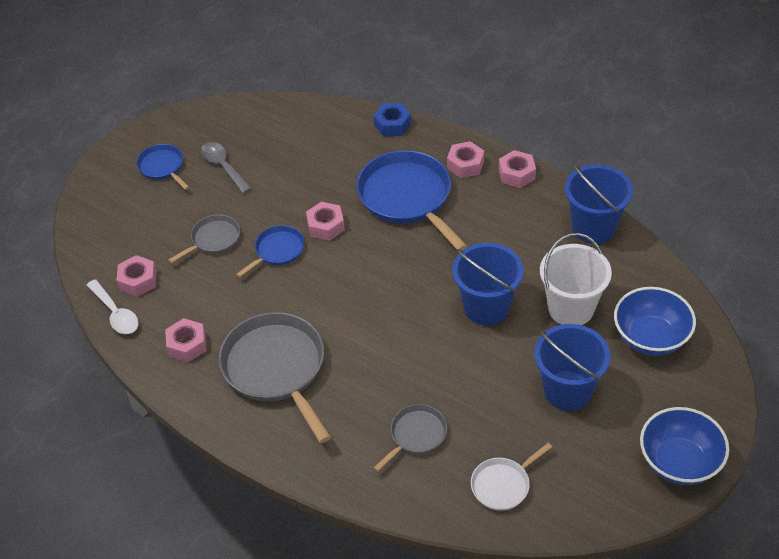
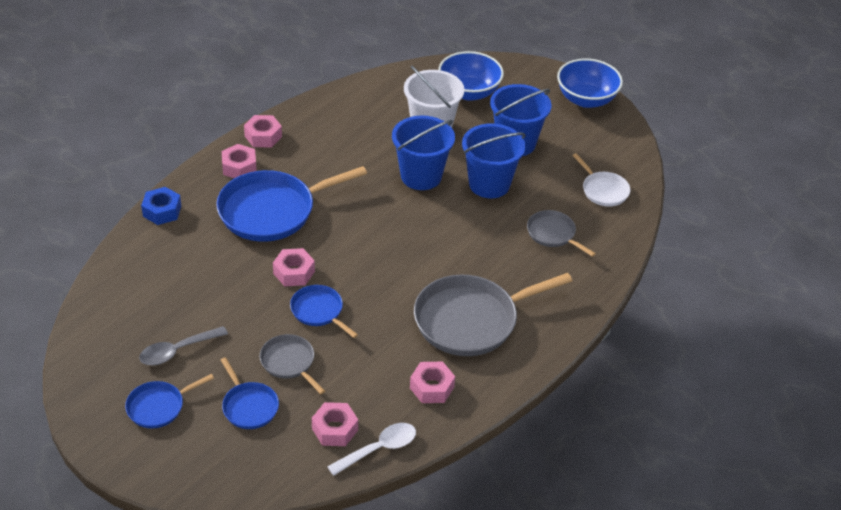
camera: 90 degrees left, 5 degrees down
(163, 221) = (249, 406): none -> blue pan
(593, 227) = (343, 102): blue bucket -> blue bucket (489, 184)

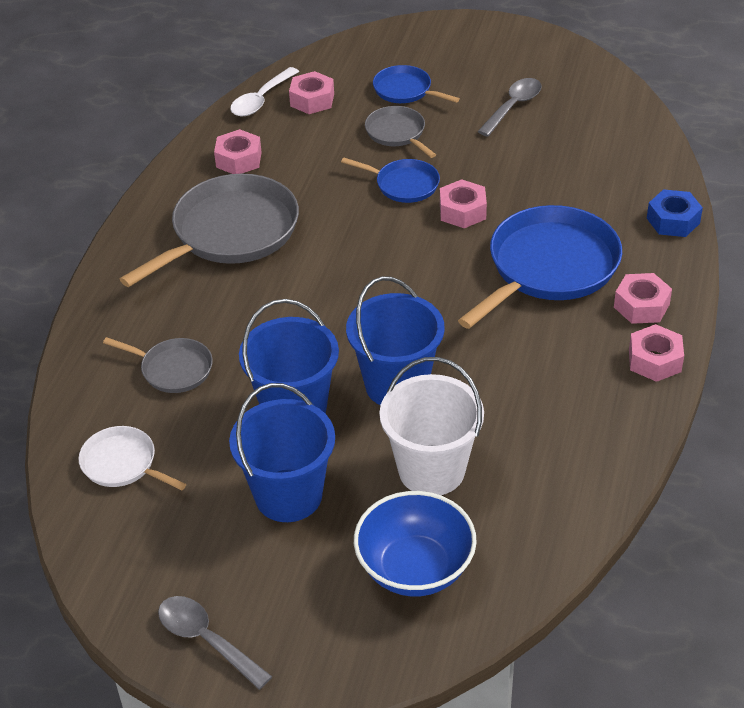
camera: 160 degrees right, 0 degrees up
(158, 407) = (486, 65): blue pan -> none
(289, 362) = (397, 133): grey pan -> grey pan turned 150 degrees counterclockwise
(586, 99) = (206, 640): blue bowl -> grey spoon

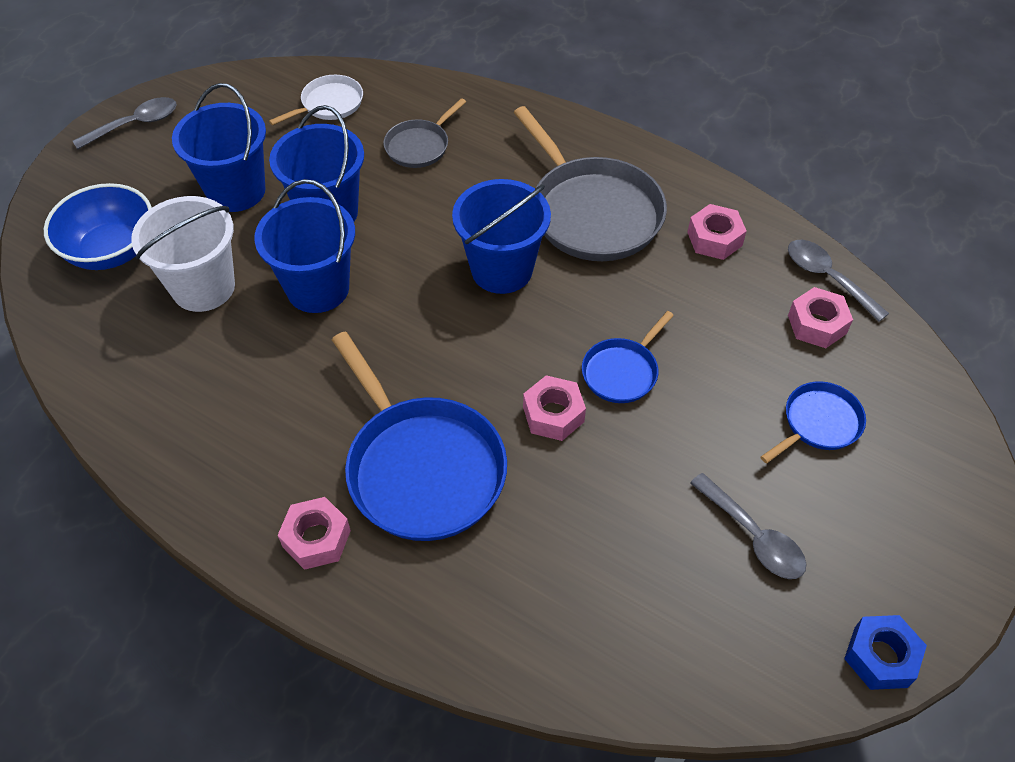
camera: 105 degrees right, 10 degrees up
(261, 100) = (827, 278): white spoon -> grey spoon
(323, 272) = (502, 270): none -> blue bucket
(397, 133) = (726, 391): grey pan -> none
(654, 360) = (229, 517): pink nut -> none
(673, 220) = (447, 640): blue nut -> blue nut (880, 657)

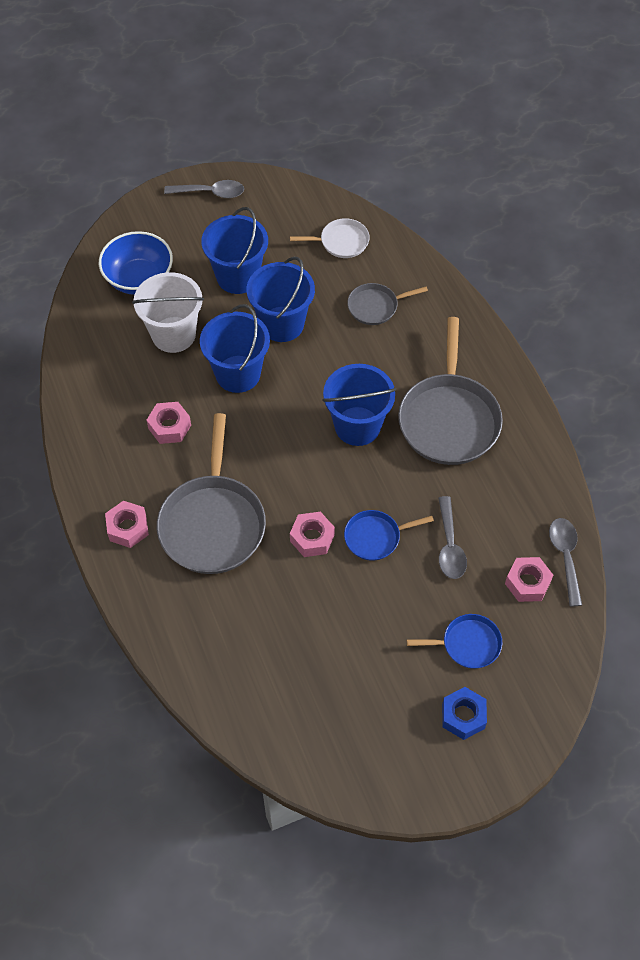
camera: 35 degrees right, 5 degrees up
(422, 468) = (213, 524): blue pan -> grey pan
(714, 239) = (514, 485): pink nut -> pink nut (169, 427)
(753, 536) = (366, 682): grey spoon -> grey spoon (450, 546)
(880, 657) = (376, 792): blue nut -> blue nut (463, 716)

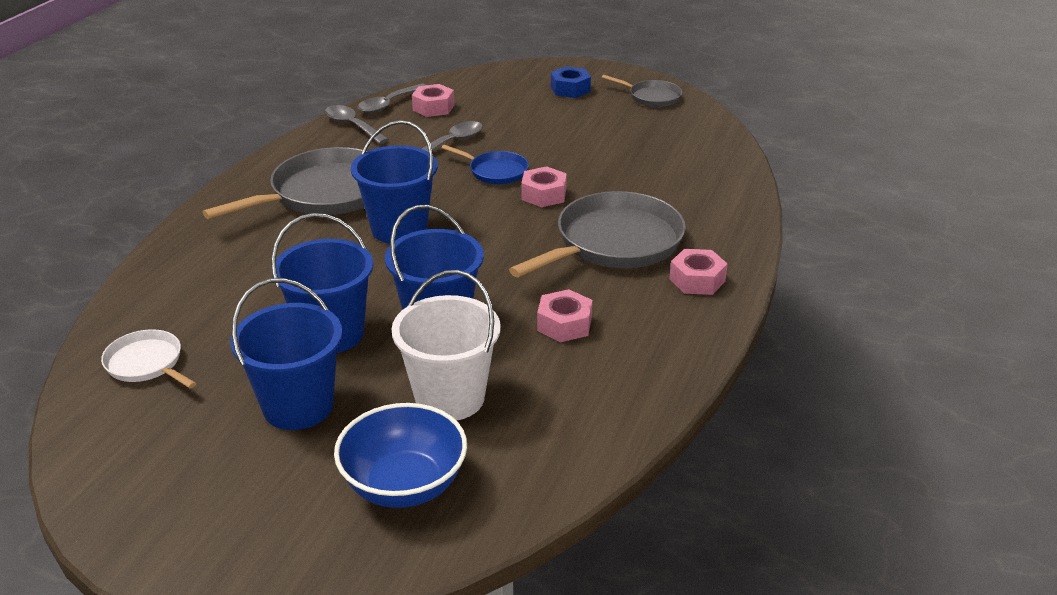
camera: 135 degrees left, 25 degrees down
(210, 192) = (161, 530): grey spoon -> grey spoon (352, 126)
(375, 306) = (229, 291): grey pan -> grey pan (652, 97)
(468, 644) = (518, 107): blue pan -> none

